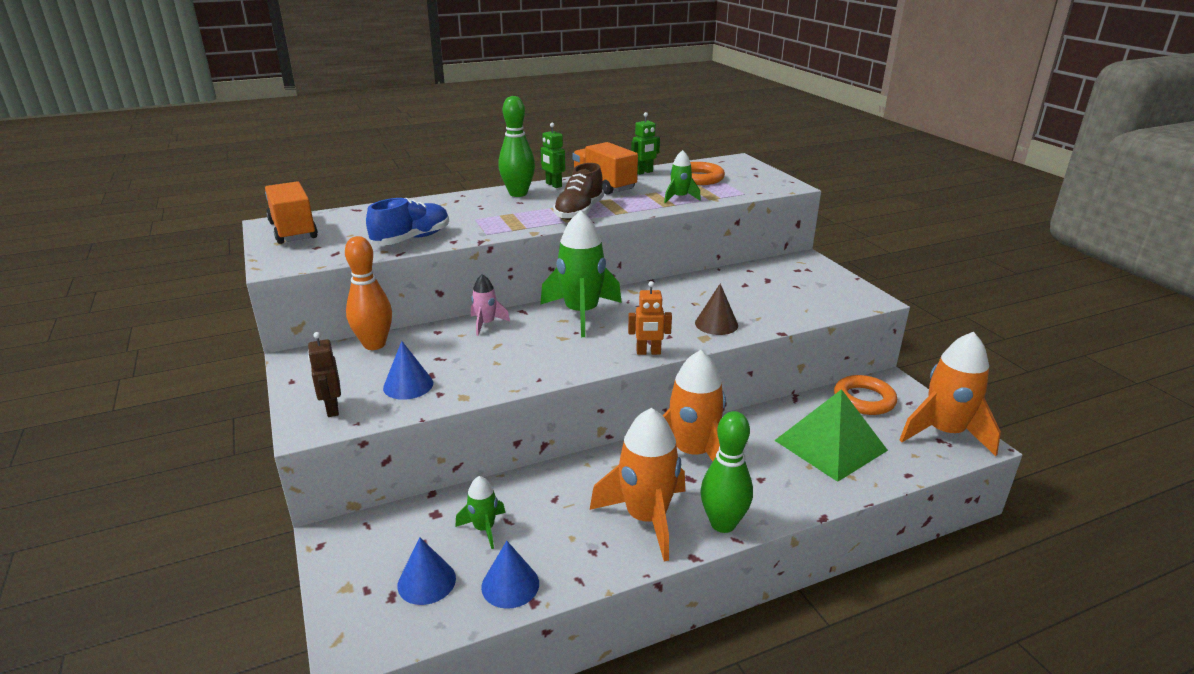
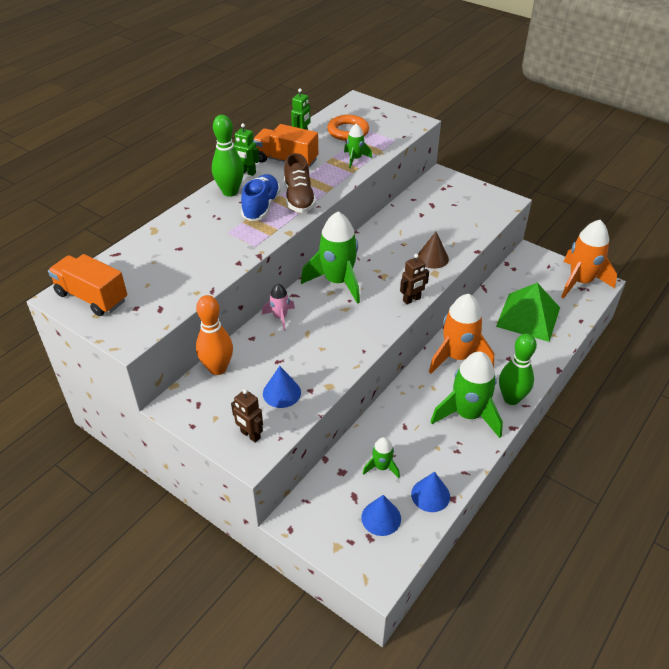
camera: 30 degrees left, 15 degrees up
(412, 239) = (204, 272): blue shoe -> blue shoe (261, 207)
(646, 518) = (468, 414): orange rocket -> green rocket
(648, 352) = (412, 300): orange robot -> brown robot
(864, 399) = (523, 274): orange ring -> none

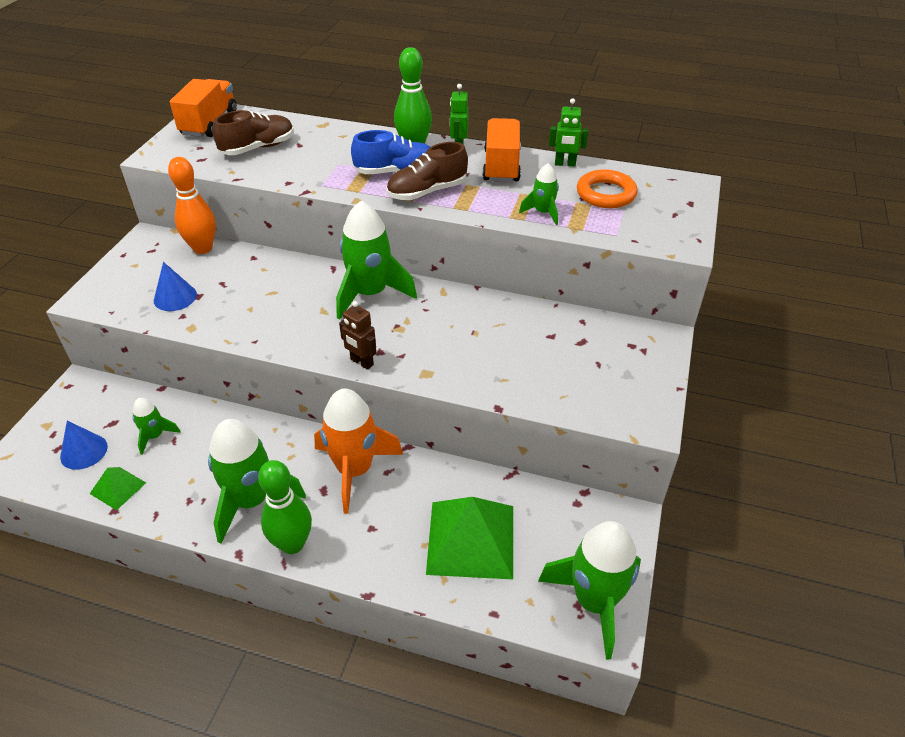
camera: 70 degrees right, 0 degrees up
(166, 272) = (258, 148): none -> brown shoe
(250, 435) = (113, 292): brown robot -> none
(280, 317) = (292, 267): pink rocket -> none
(430, 495) = (118, 488): blue cone -> green pyramid
(432, 258) = (458, 365): brown cone -> none
(580, 282) = (594, 601): orange rocket -> green rocket

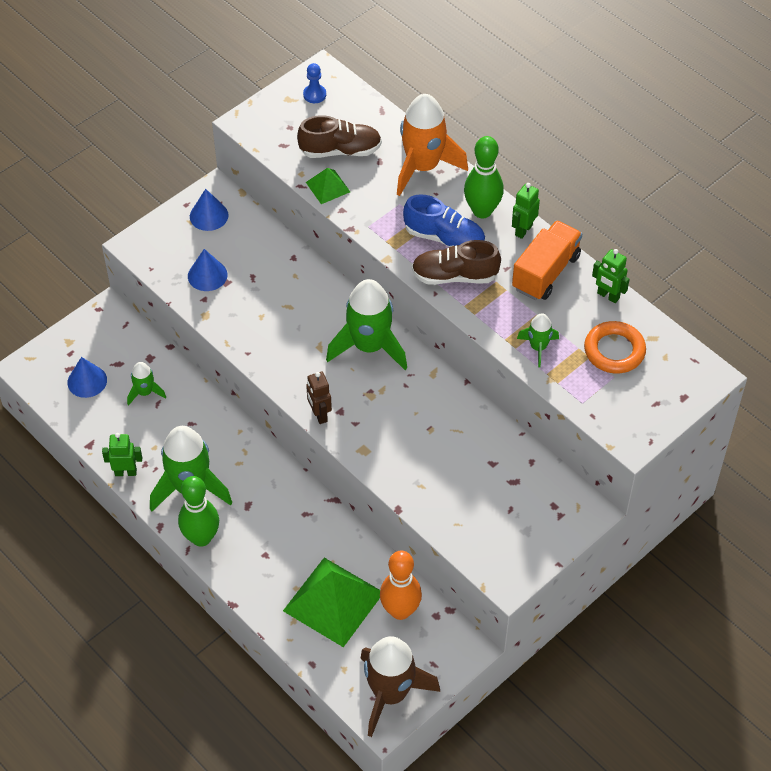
camera: 30 degrees right, 10 degrees up
(118, 488) = (99, 427): green pyramid -> green pyramid (328, 187)
(151, 255) = (209, 215): none -> blue cone
(170, 518) = (125, 472): none -> green robot
(202, 248) = (256, 226): orange bowling pin -> orange bowling pin (400, 610)
(209, 123) = (314, 95): orange truck -> blue pawn
(354, 470) = (281, 500): orange rocket -> orange rocket (423, 167)
(594, 601) = (390, 694): green rocket -> brown rocket

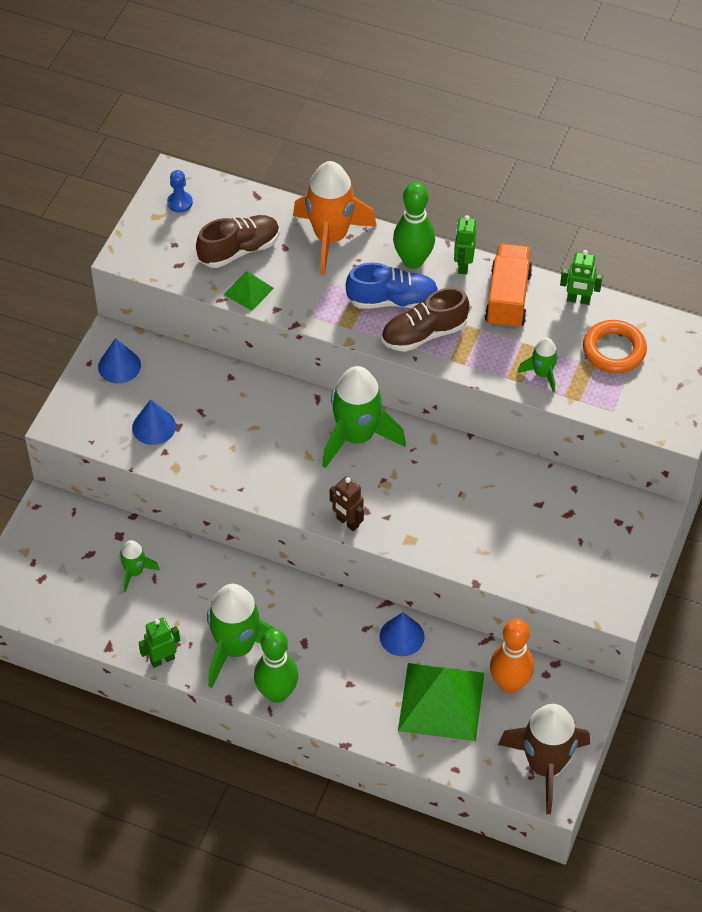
camera: 25 degrees left, 0 degrees up
(87, 381) = (68, 584): blue cone -> blue cone (402, 636)

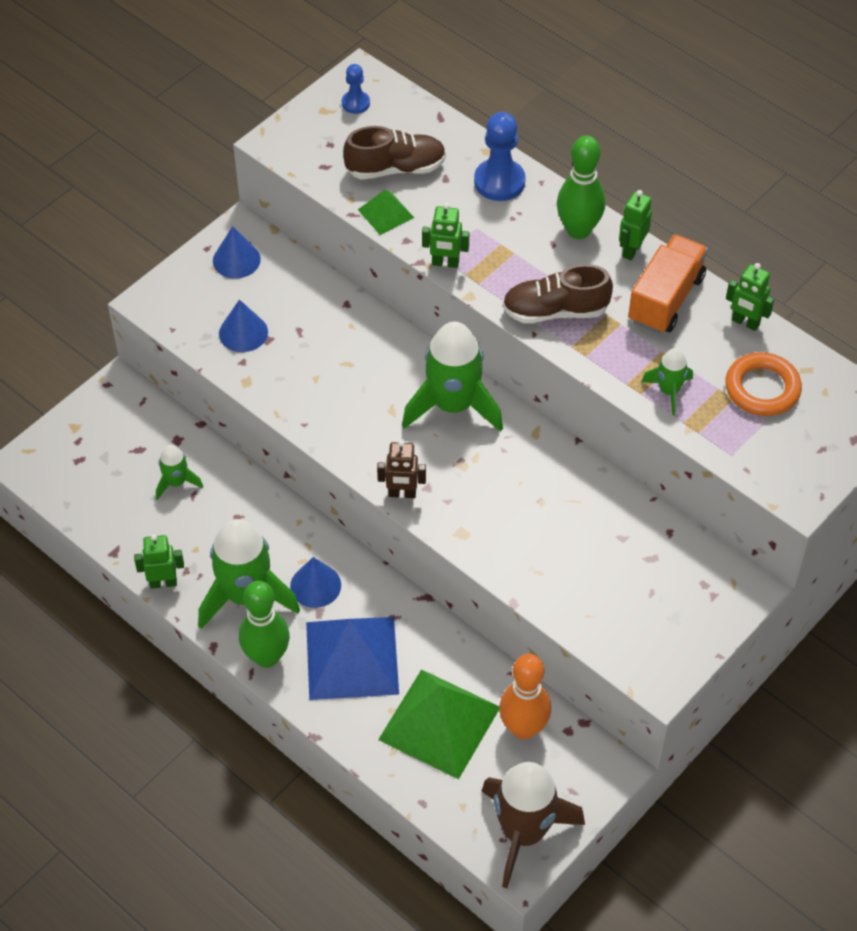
camera: 20 degrees right, 0 degrees up
(317, 319) = (445, 263): none -> green robot
(330, 238) = (499, 181): orange rocket -> blue pawn
(347, 522) = (402, 494): brown robot -> brown robot turned 60 degrees counterclockwise
(347, 671) = (352, 658): none -> blue pyramid
(392, 300) = (536, 266): blue shoe -> none
(402, 636) = (427, 638): blue cone -> blue cone (315, 585)

